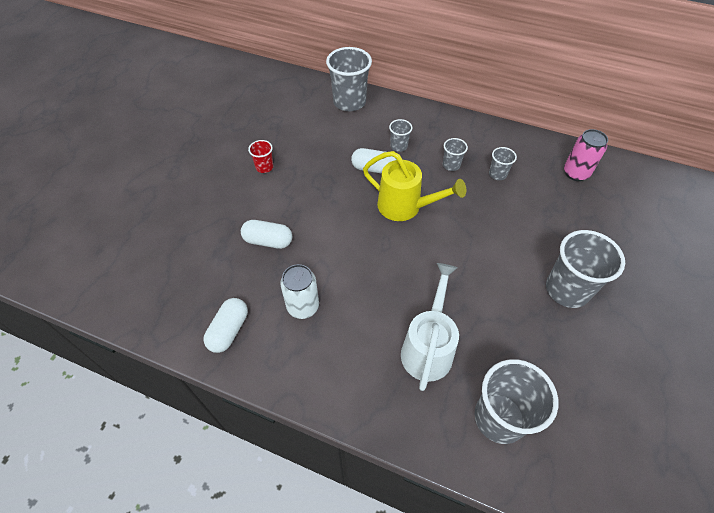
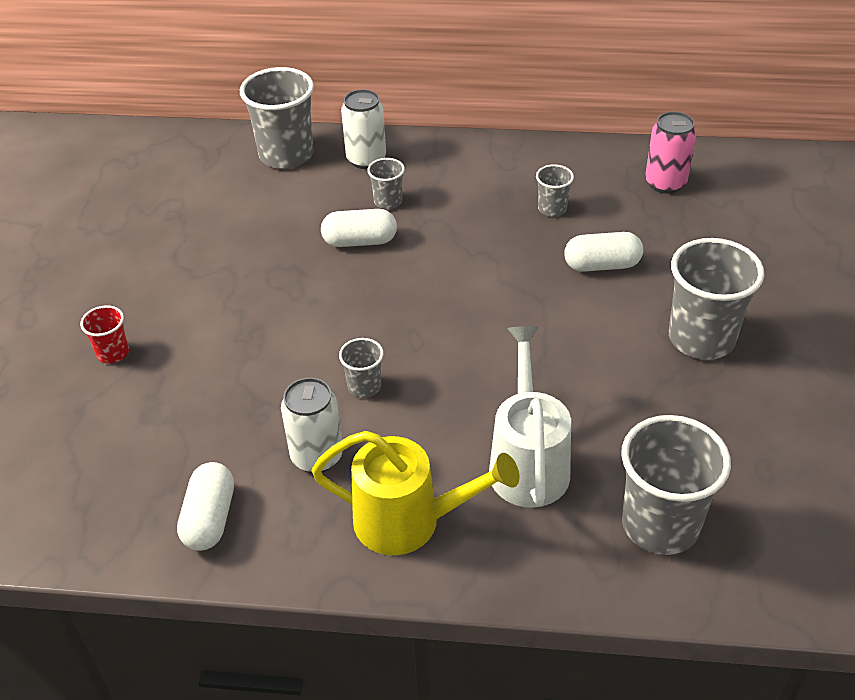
camera: 15 degrees left, 10 degrees down
(264, 167) = (180, 277): red cup -> red cup (113, 353)
(268, 241) = (226, 380): white capsule -> white capsule (602, 265)
(395, 115) = (366, 159): none -> white can
(405, 207) = (428, 284): yellow watering can -> yellow watering can (410, 522)
(451, 165) = (478, 211): grey cup -> grey cup (364, 387)

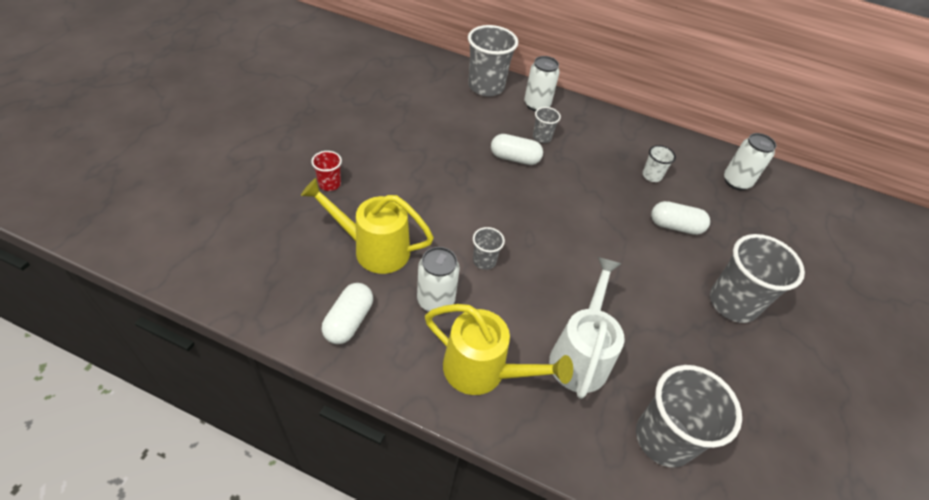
camera: 10 degrees right, 5 degrees up
(208, 418) = (373, 249): none -> yellow watering can
(552, 209) = (651, 176): grey cup -> white cup
(665, 183) = (736, 182): pink can -> white can

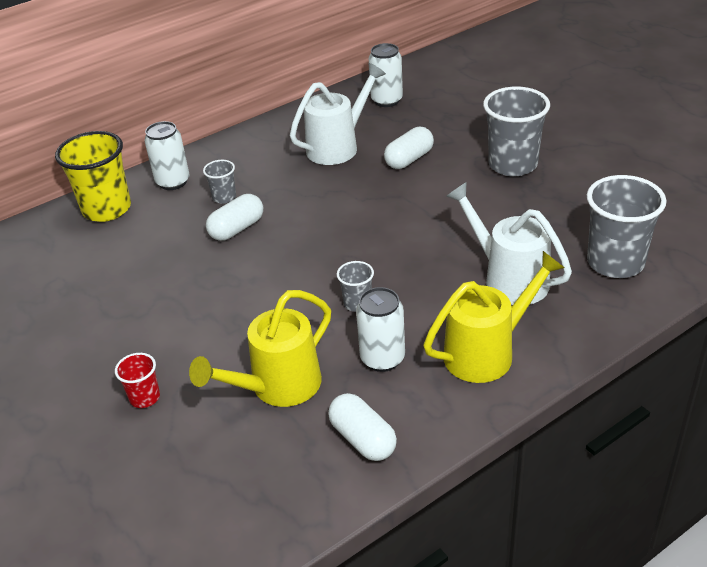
camera: 50 degrees left, 10 degrees down
(486, 87) = (107, 209): grey cup -> yellow cup
(651, 176) = (338, 146): white cup -> white watering can

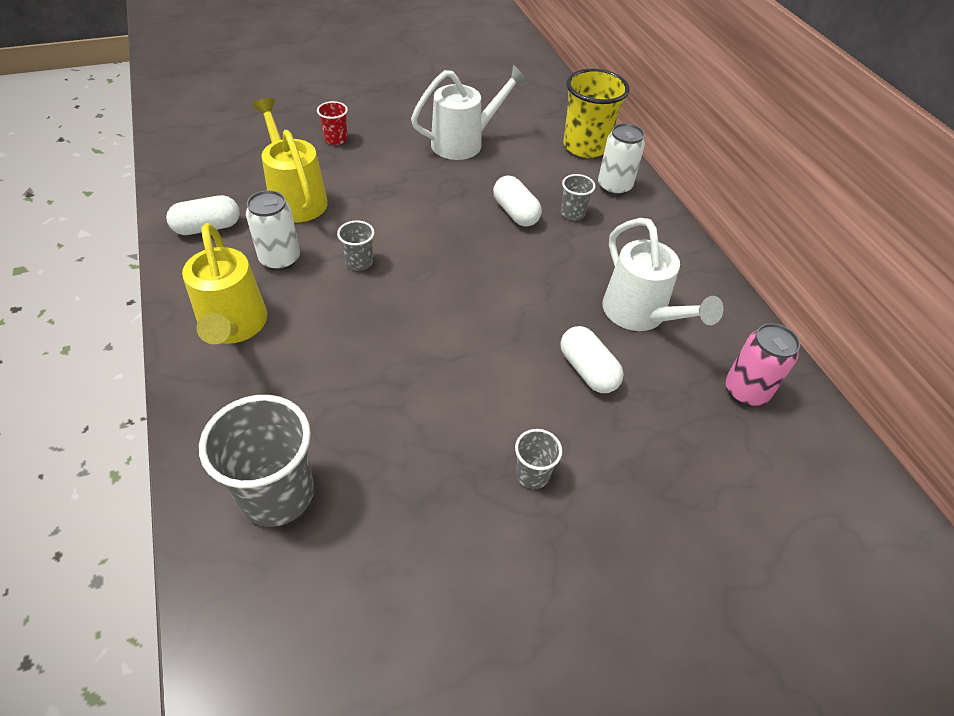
camera: 100 degrees right, 10 degrees up
(387, 100) = (745, 391): white can -> pink can
(508, 278) = (319, 381): white watering can -> white watering can (464, 142)
(512, 164) = (532, 474): grey cup -> grey cup, size x0.49

